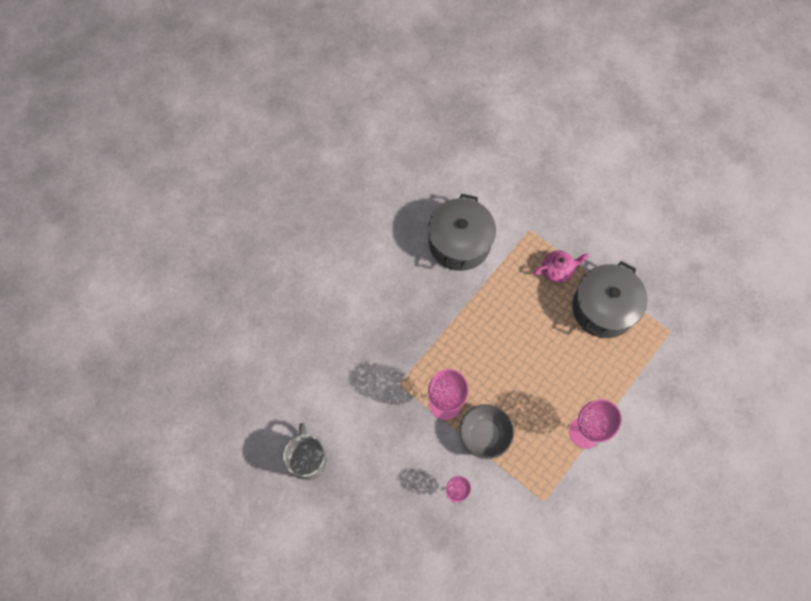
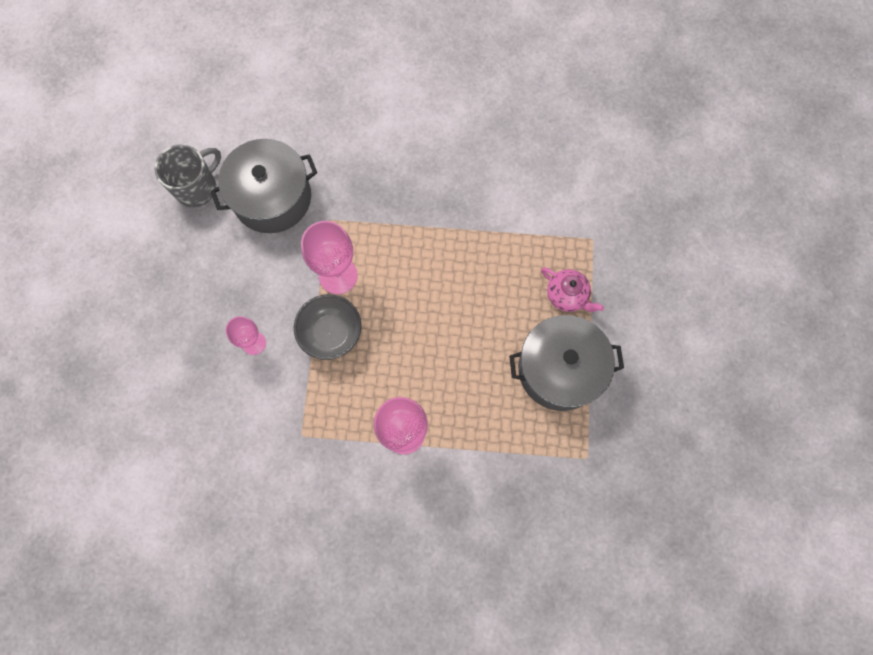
camera: 55 degrees right, 5 degrees up
(459, 243) = (522, 180): grey pot -> grey pot (272, 198)

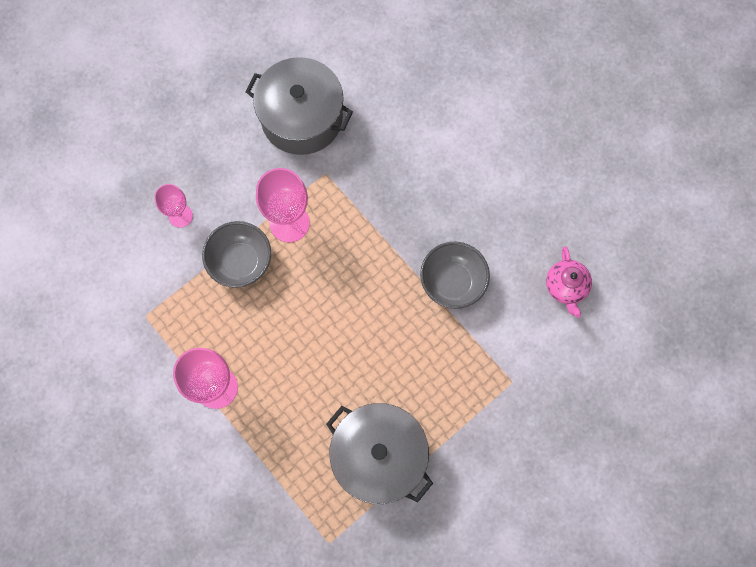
camera: 45 degrees right, 0 degrees up
(197, 187) = (256, 60): grey mug -> none
(488, 212) = (452, 282): none -> grey bowl
(567, 295) = (445, 406): pink teapot -> pink teapot (566, 287)

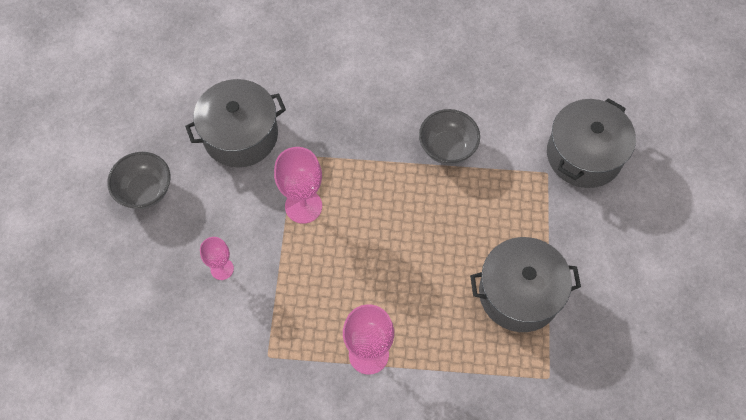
camera: 45 degrees left, 10 degrees down
(241, 262) = (297, 260): grey bowl -> grey bowl (145, 191)
(560, 397) = (584, 155): none -> grey pot
(566, 287) = (516, 90): pink teapot -> none

